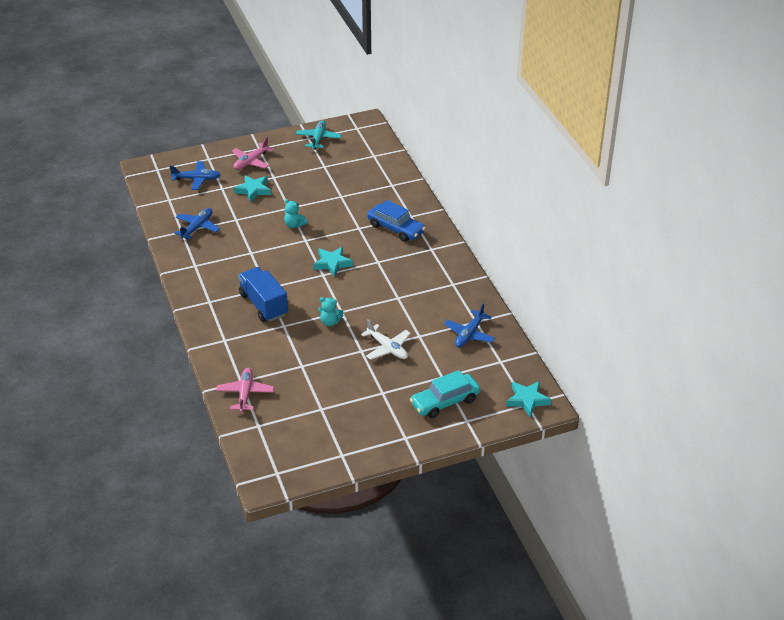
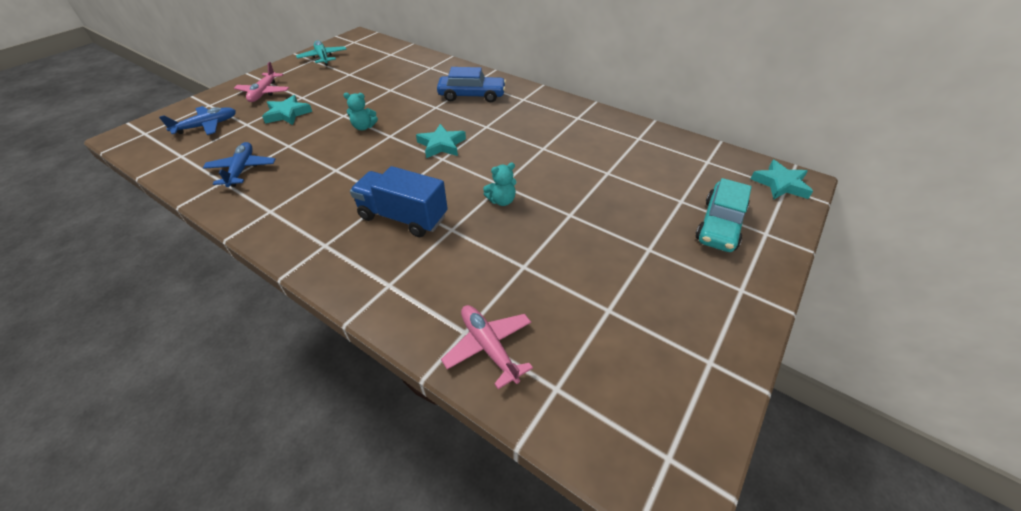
camera: 35 degrees left, 5 degrees up
(387, 348) = (593, 199): white plane -> none
(469, 334) = (649, 151): blue plane -> none

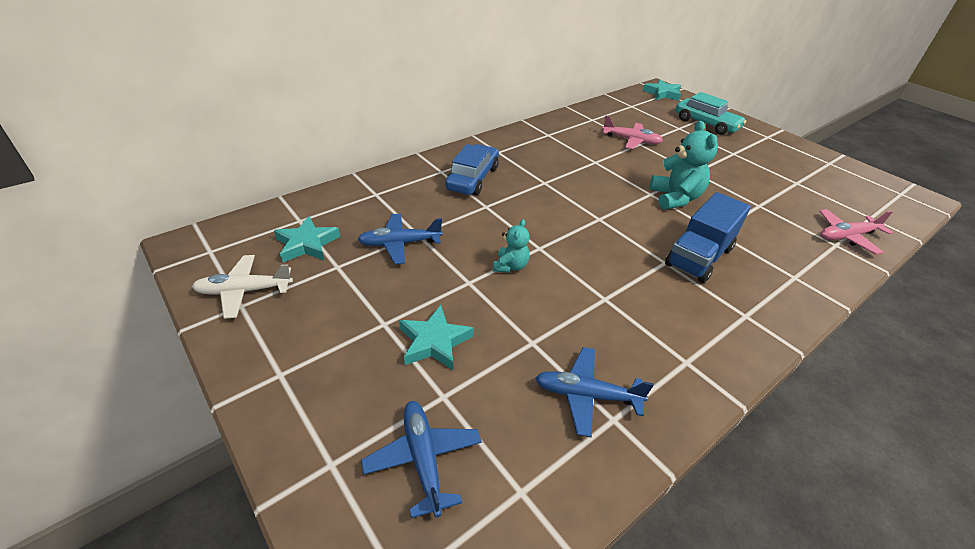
camera: 75 degrees left, 5 degrees down
(264, 93) = (334, 373): pink plane -> pink plane (631, 140)
(323, 57) = (244, 291): turquoise plane -> white plane
(377, 86) = (399, 244): none -> blue plane
(441, 145) = (572, 215): turquoise star -> turquoise star (307, 244)
(501, 201) = (675, 198): turquoise teddy bear -> turquoise teddy bear, size x1.74

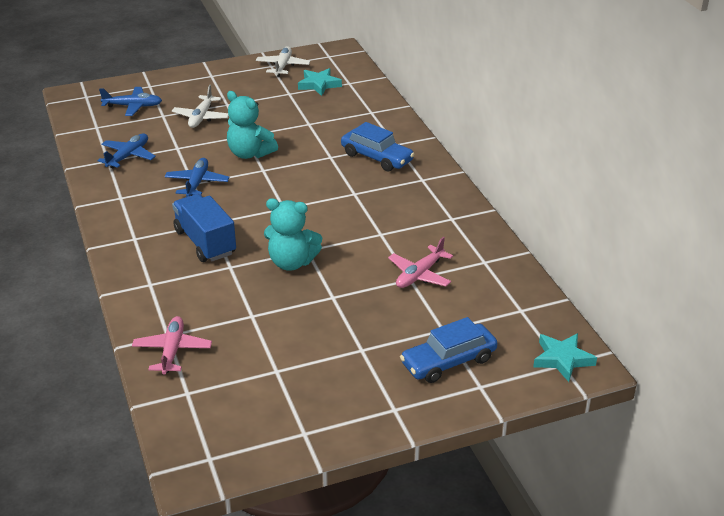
camera: 110 degrees right, 5 degrees down
(399, 244) = (300, 116): blue plane -> blue plane (197, 183)
(434, 342) = (201, 117): turquoise star -> white plane
(510, 266) = (250, 153): turquoise teddy bear -> turquoise teddy bear, size x1.74
(706, 124) = (448, 361): turquoise car -> blue car

